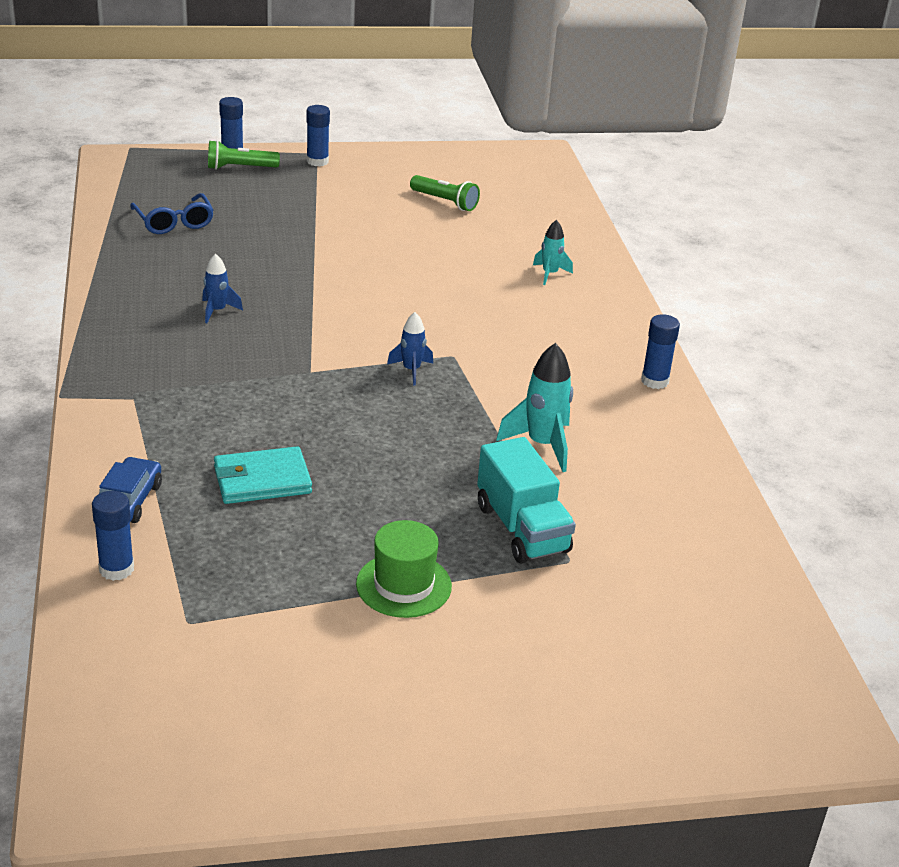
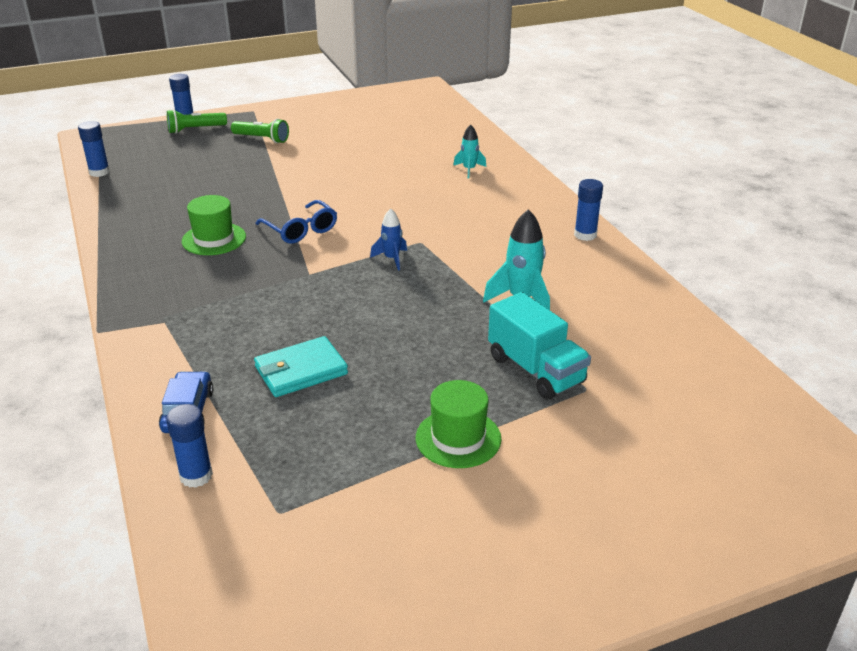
camera: 10 degrees left, 0 degrees up
(174, 222) = (154, 177): blue glasses -> blue glasses (301, 230)
(217, 311) = (214, 239): blue rocket -> green hat
(317, 161) = (256, 116): blue glue stick -> blue glue stick (99, 172)
(445, 202) = (367, 131): green flashlight -> green flashlight (262, 139)

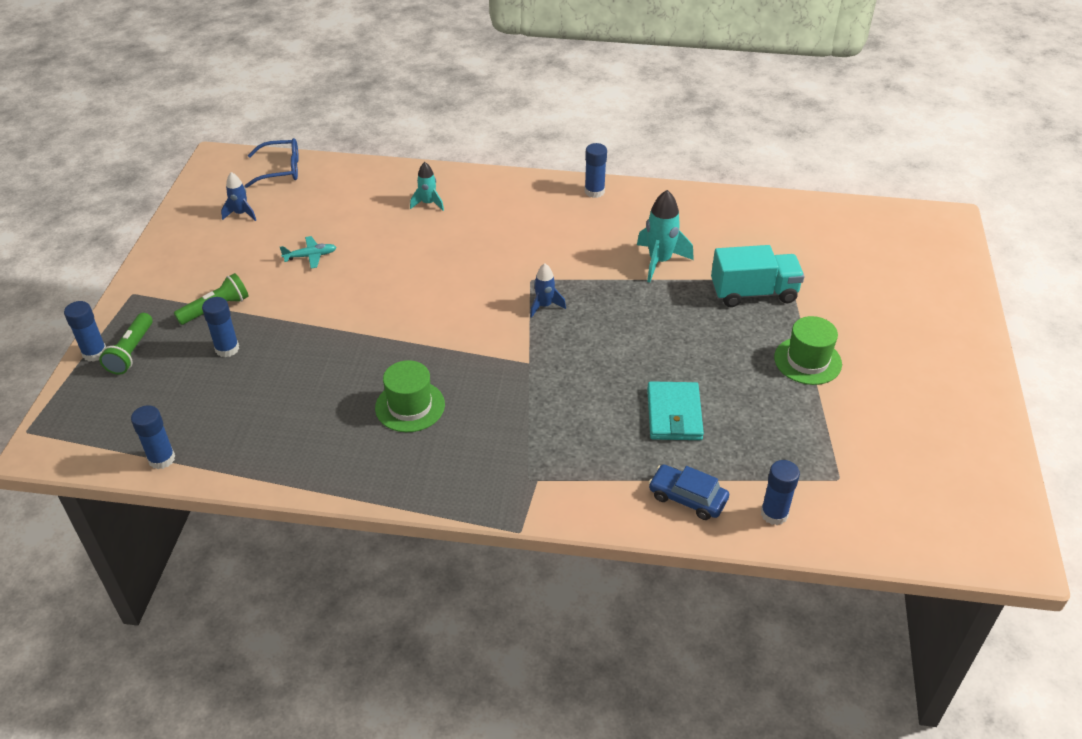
camera: 60 degrees left, 10 degrees up
(223, 156) = (227, 349): none -> blue glue stick
(301, 230) = (445, 343): blue glasses -> blue glasses (280, 170)
(352, 149) = (310, 256): none -> turquoise plane
(373, 113) = (241, 214): none -> blue rocket

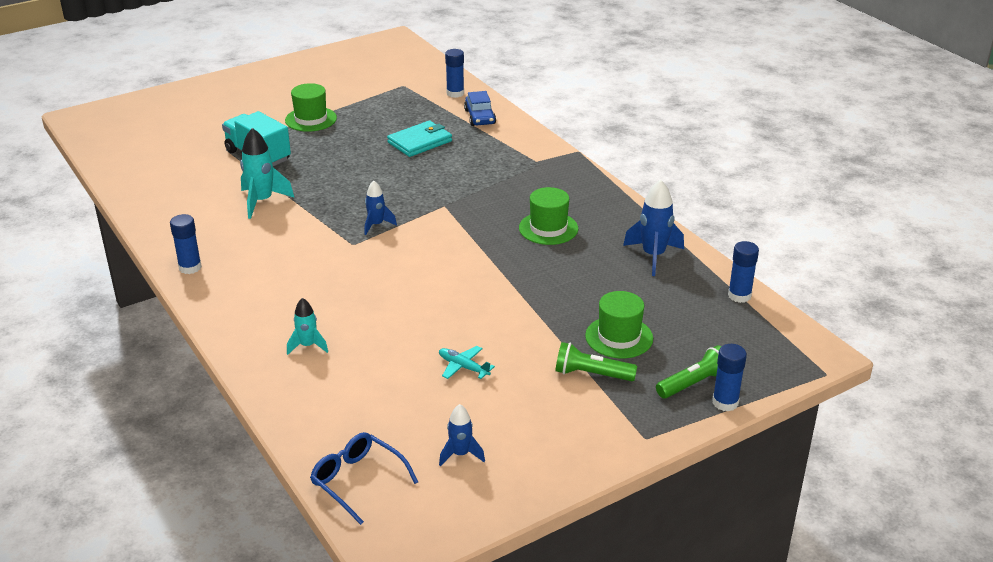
camera: 130 degrees left, 10 degrees down
(227, 349) = (619, 337): blue glue stick -> green hat
(282, 446) = (653, 256): none -> blue rocket

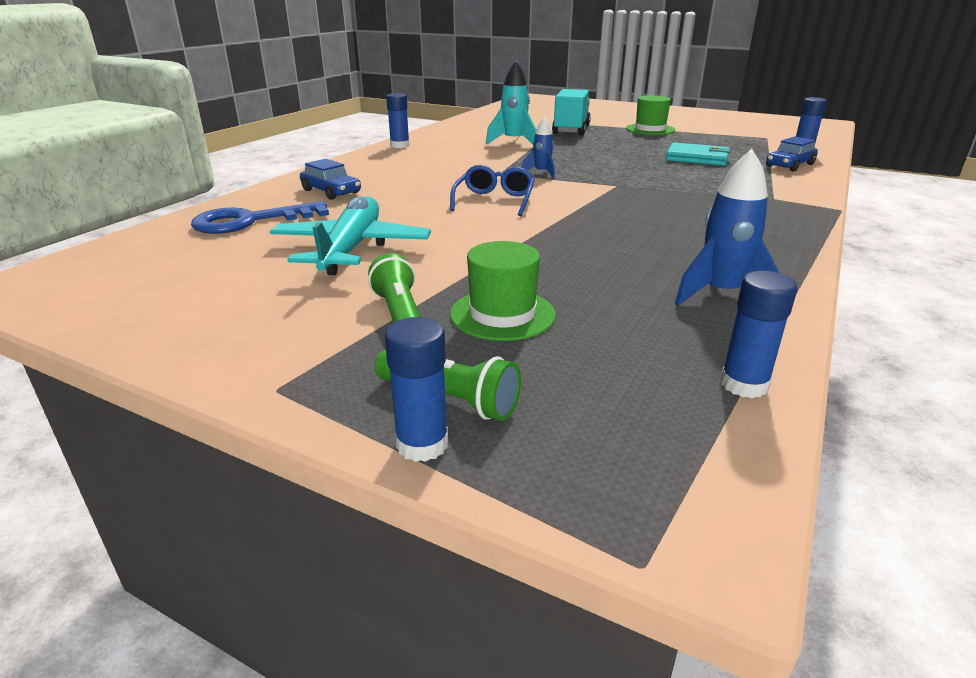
camera: 60 degrees right, 5 degrees down
(308, 346) = (331, 191): turquoise rocket -> blue car
(348, 405) = (250, 221): none -> blue key
(357, 481) = (128, 249): blue glasses -> blue glasses (494, 201)
(460, 454) = (188, 281): blue rocket -> none
(463, 367) = (351, 249): turquoise plane -> turquoise plane, size x2.23
(548, 228) = (663, 229): green hat -> none

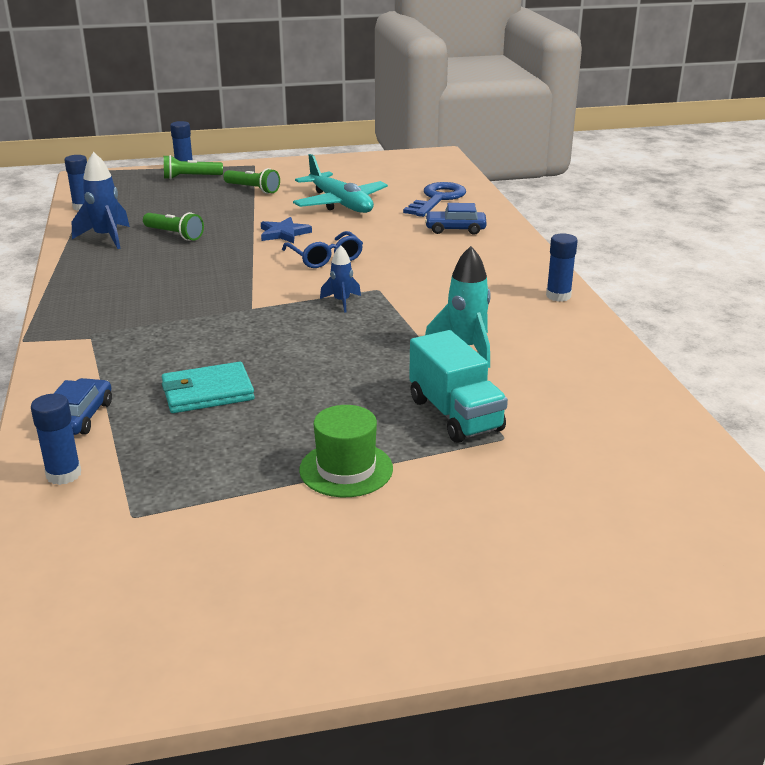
camera: 140 degrees right, 0 degrees up
(488, 233) = (284, 233): none -> blue star
(502, 314) = (209, 201): green hat -> none
(618, 269) = (174, 235): none -> green flashlight

